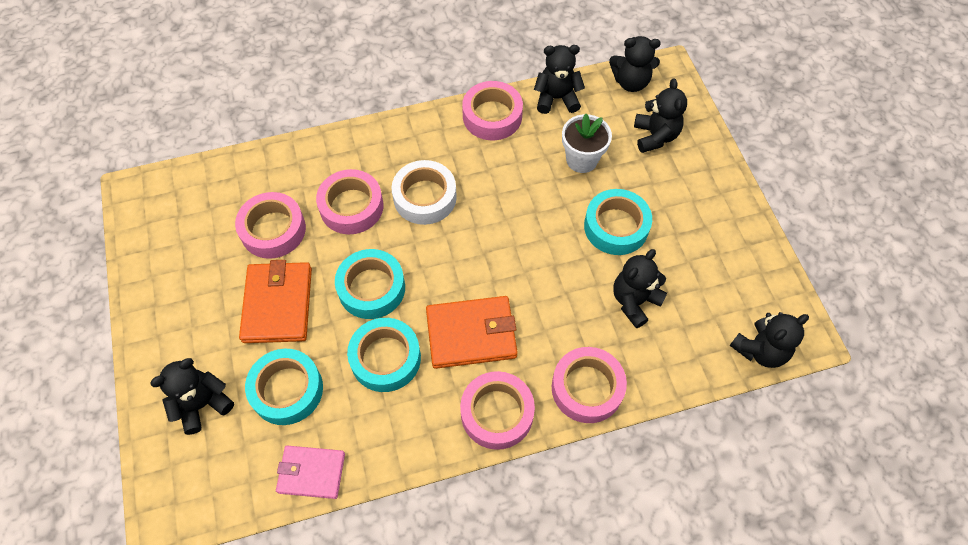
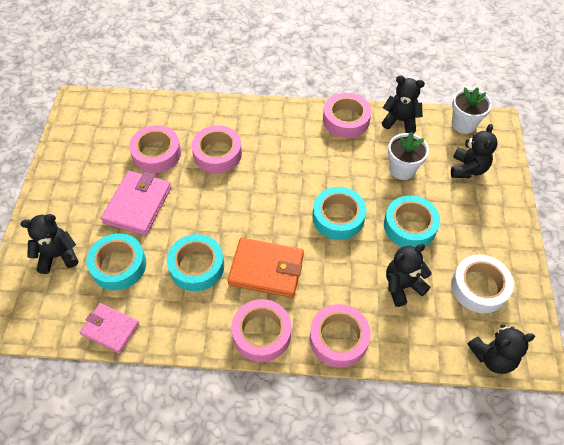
camera: 20 degrees right, 5 degrees down
(278, 304) = (138, 204): orange wallet -> pink wallet
(371, 288) = (207, 214): turquoise tape -> turquoise tape (338, 217)
(425, 197) = (272, 162): white tape -> white tape (479, 287)
(630, 82) = (463, 124): black teddy bear -> white flower pot

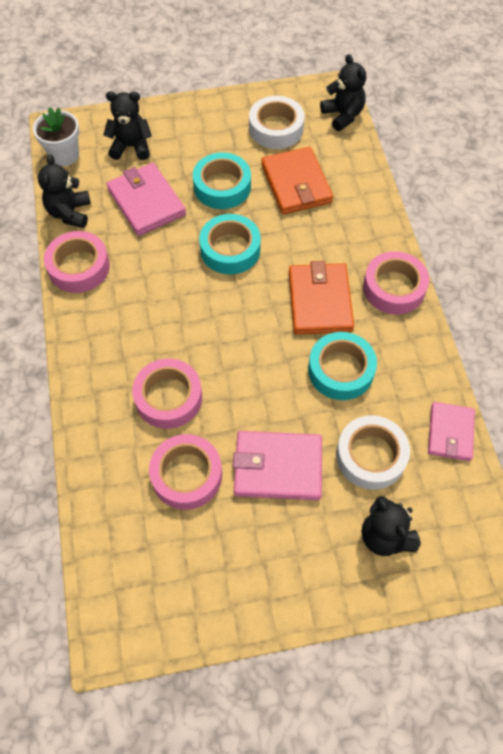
camera: 105 degrees left, 5 degrees up
(118, 265) = (370, 456): turquoise tape -> white tape
(338, 338) = (372, 224): pink tape -> none
(402, 169) = (146, 202): white flower pot -> pink wallet
(402, 286) = (296, 184): black teddy bear -> orange wallet

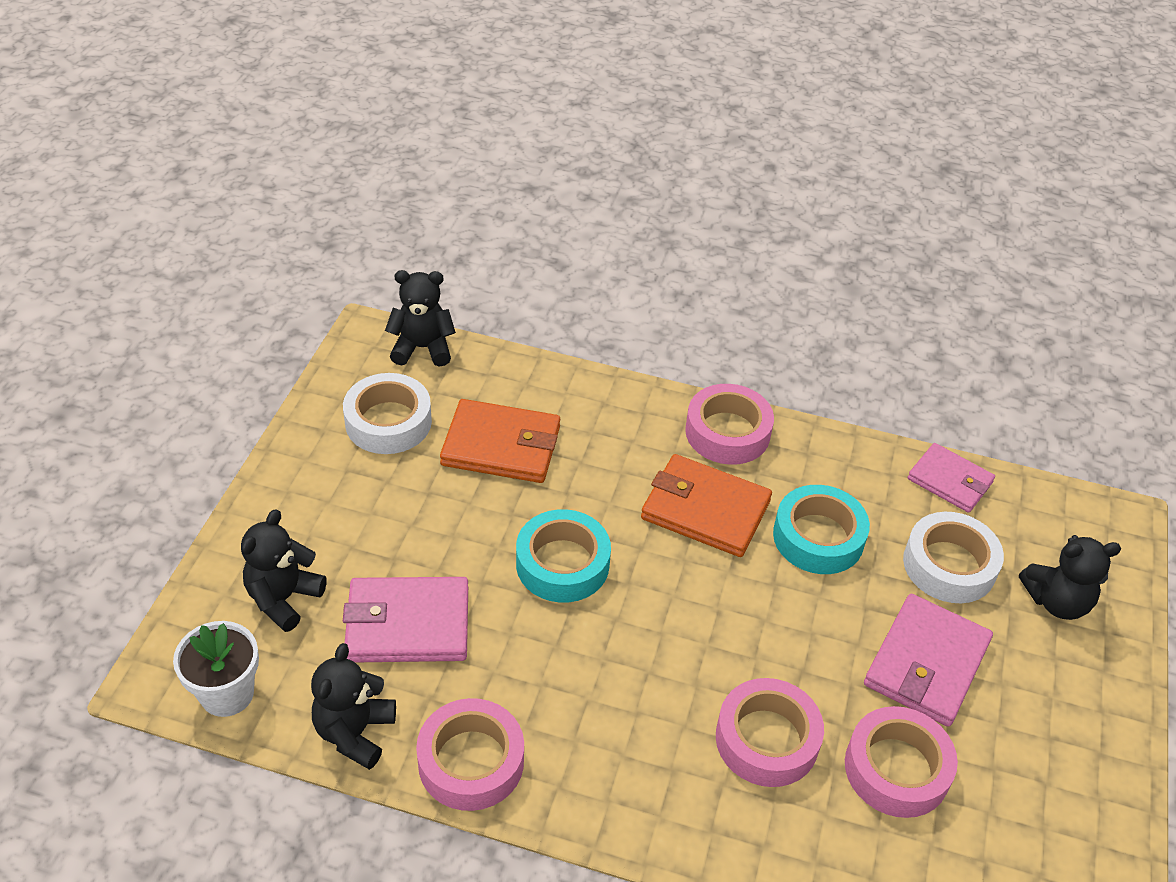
camera: 65 degrees left, 15 degrees down
(70, 213) = (354, 732): black teddy bear -> black teddy bear turned 75 degrees clockwise
(222, 186) = (446, 524): turquoise tape -> none

